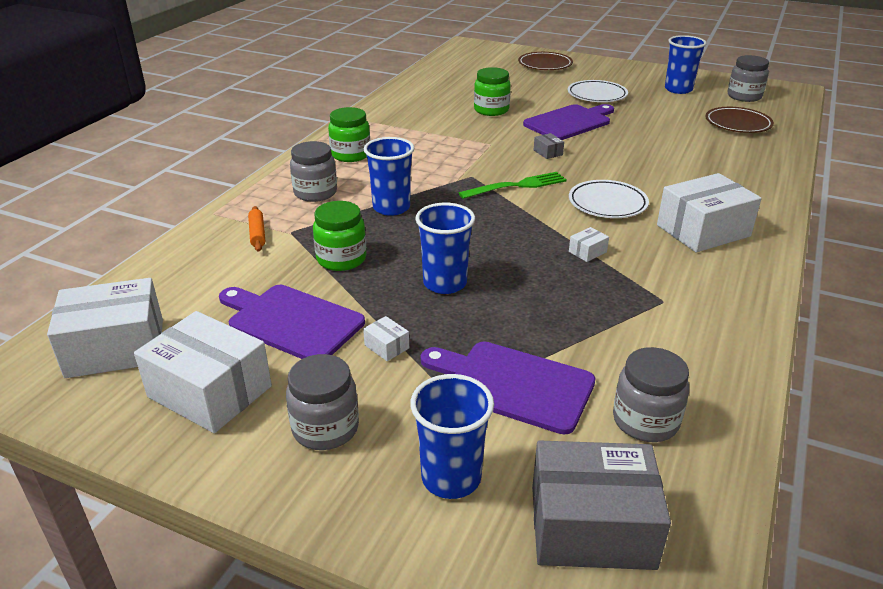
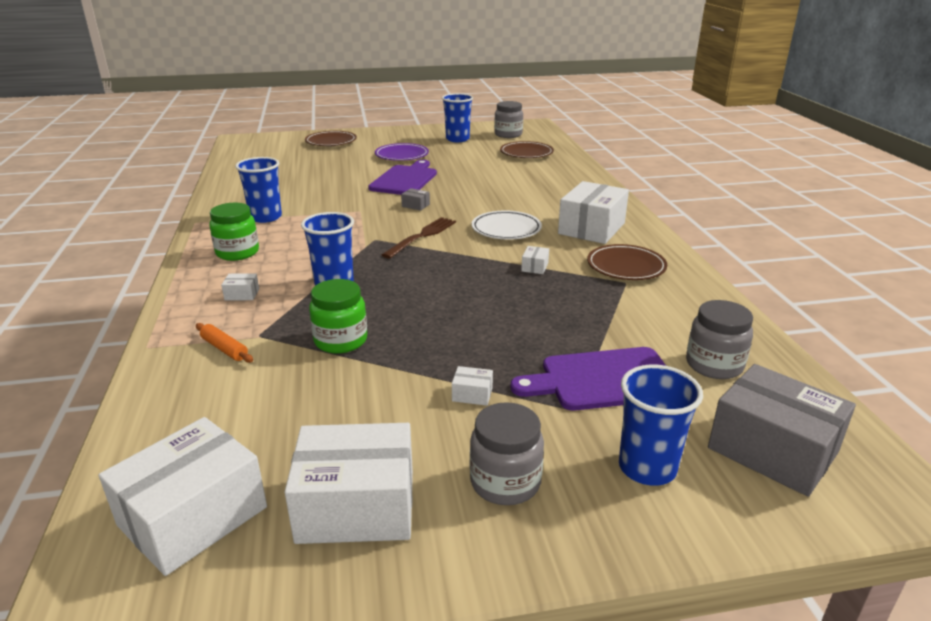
camera: 35 degrees left, 5 degrees down
(291, 321) = (360, 410): purple cutting board -> none
(315, 193) = (242, 294): grey jar -> white box
(445, 283) = (457, 327): blue cup -> blue cup (265, 217)
(491, 110) = (327, 185): green jar -> none
(517, 186) = (422, 236): green fork -> brown fork
(591, 526) = (772, 450): grey box -> grey box turned 75 degrees clockwise
(597, 95) = (402, 155): white plate -> purple plate
(686, 285) = (626, 267): none -> brown plate

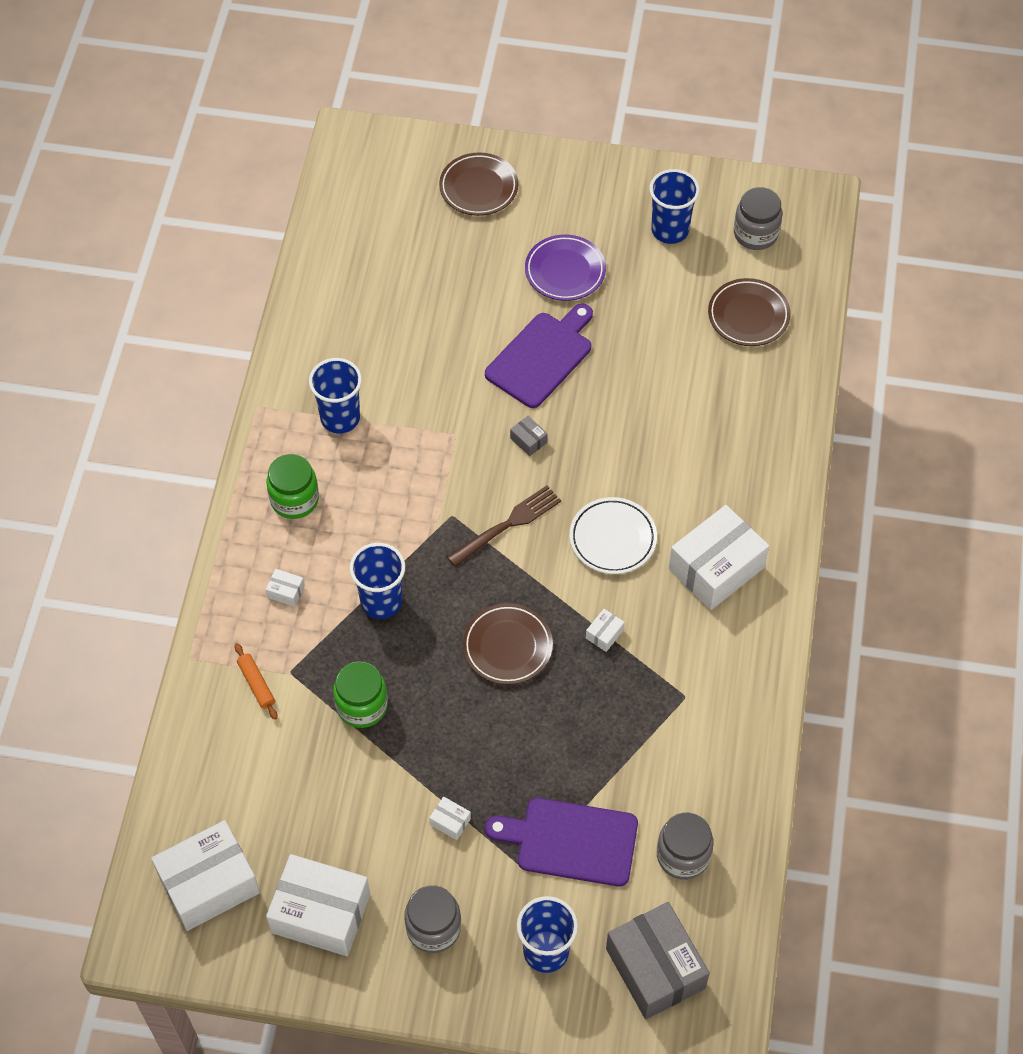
camera: 20 degrees right, 30 degrees up
(626, 267) = (704, 666): brown plate -> brown plate (507, 646)

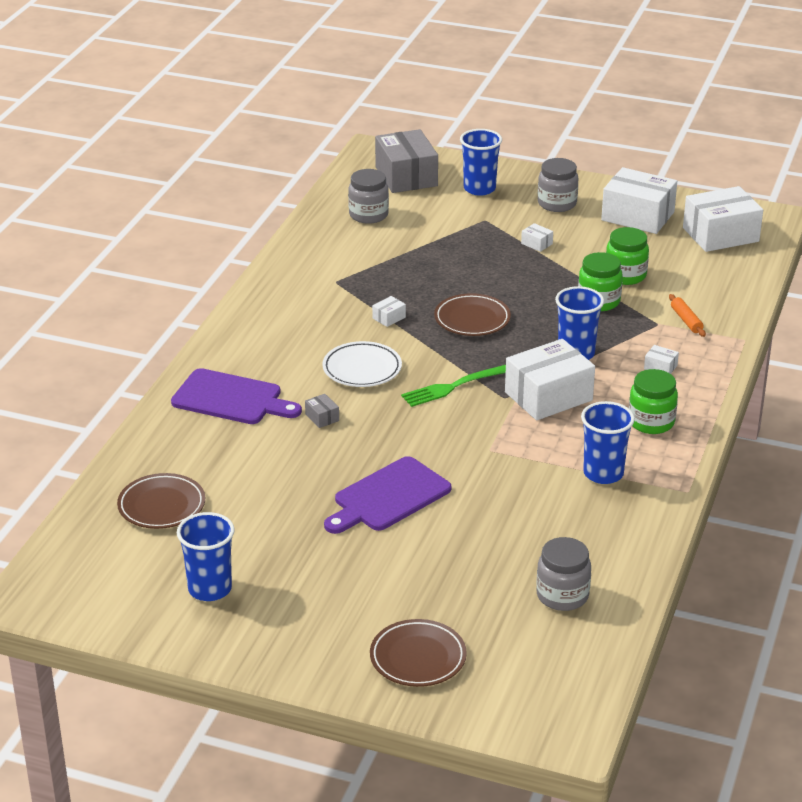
camera: 170 degrees left, 25 degrees down
(332, 767) = (625, 275): none -> green jar
(508, 524) = (453, 386): brown fork -> green fork
(528, 440) = (419, 438): grey box -> grey box (322, 417)
(565, 271) = (341, 565): purple plate -> none
(571, 841) = (448, 228): purple cutting board -> purple cutting board (231, 398)
(716, 568) = (278, 343): white box -> white box (548, 396)
(755, 234) = (116, 574): grey jar -> grey jar (562, 595)

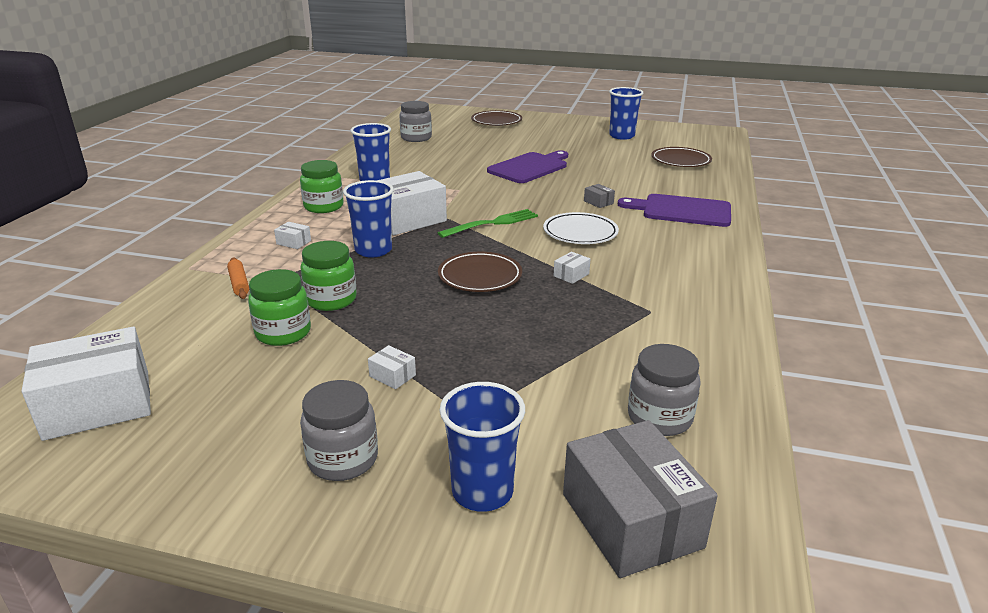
camera: 175 degrees right, 5 degrees down
(637, 216) = (211, 437): white box -> none

